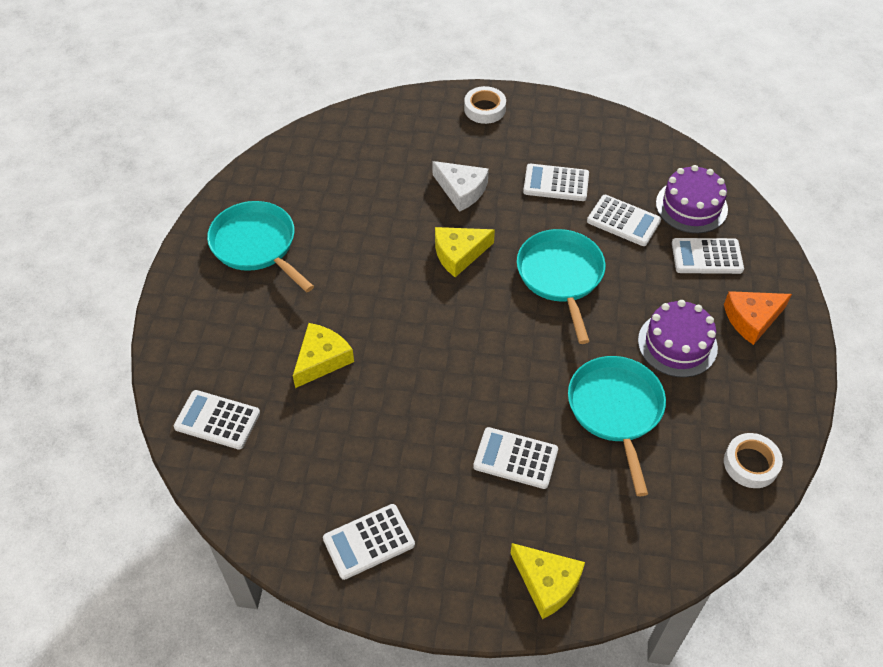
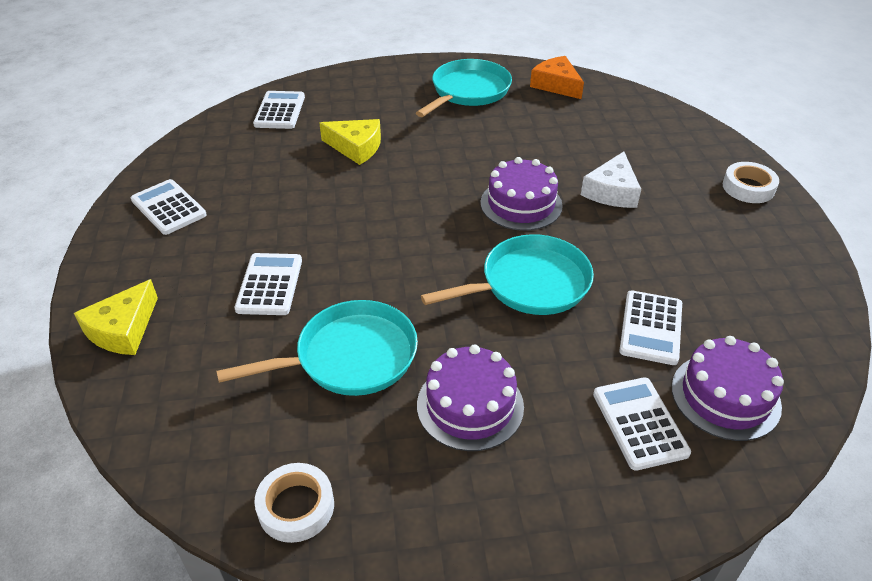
camera: 75 degrees right, 10 degrees down
(459, 254) = (521, 204): yellow cheese -> purple cake
(556, 183) = (673, 259): white calculator -> none
(752, 319) = (549, 489): orange cheese -> orange cheese (556, 85)

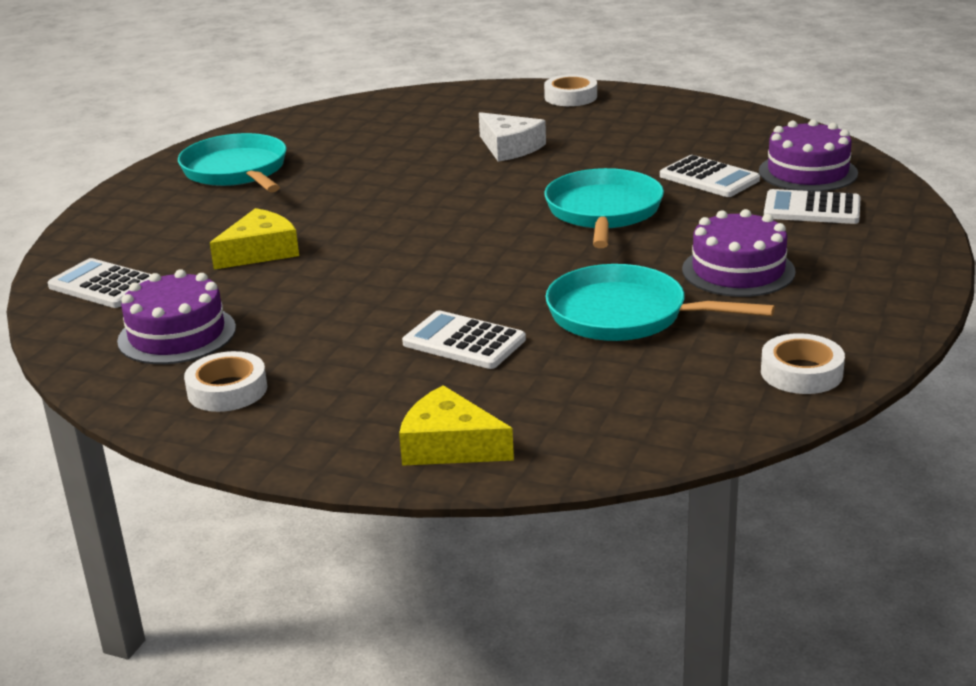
camera: 60 degrees left, 15 degrees down
(123, 329) = (449, 446): yellow cheese -> yellow cheese turned 150 degrees clockwise
(168, 208) = (227, 390): white calculator -> white tape
(350, 357) = (624, 315): turquoise pan -> turquoise pan turned 75 degrees counterclockwise
(521, 204) = (479, 189): purple cake -> purple cake (177, 334)
(556, 85) = (293, 128): orange cheese -> none

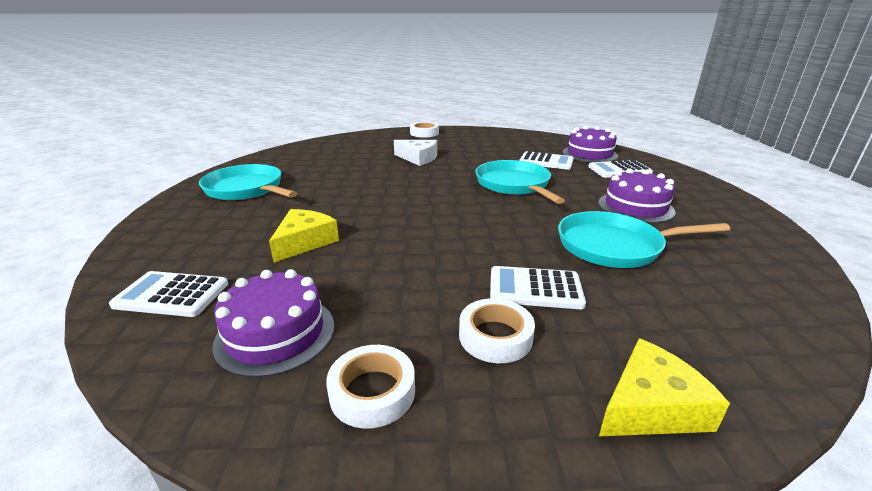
camera: 25 degrees left, 0 degrees up
(449, 446) = (651, 406): yellow cheese -> yellow cheese turned 150 degrees clockwise
(801, 372) = (777, 267): white tape -> white tape (495, 336)

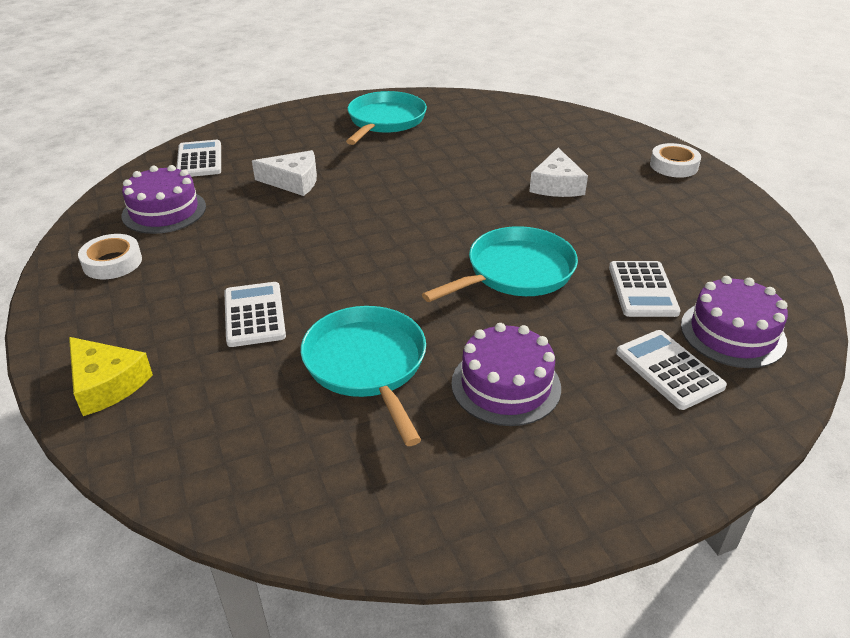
camera: 70 degrees right, 10 degrees up
(304, 242) = (293, 181): yellow cheese -> white cheese
(495, 336) = (177, 302): white tape -> none

